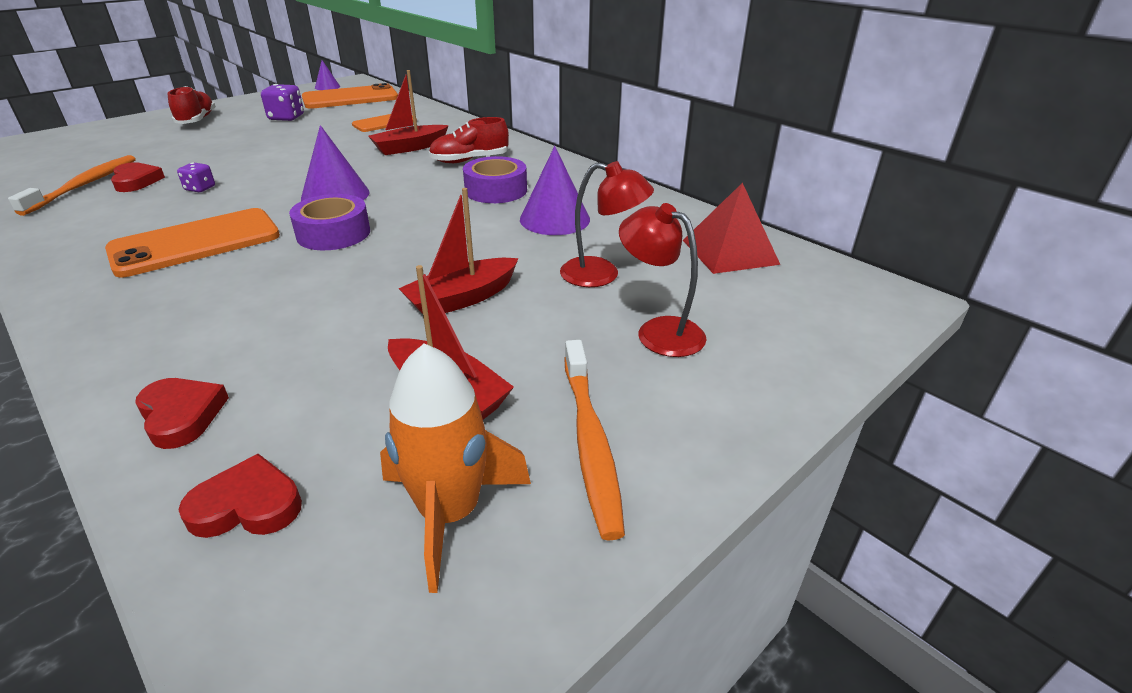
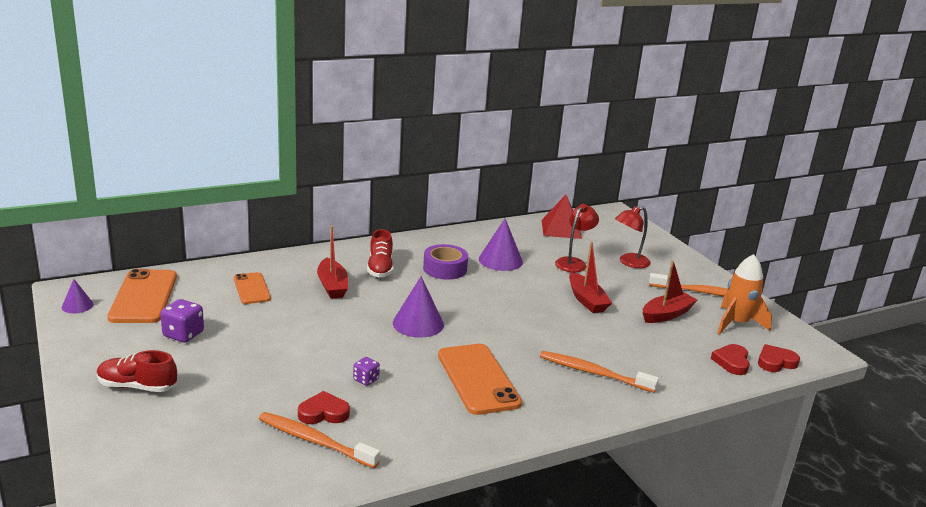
camera: 75 degrees left, 10 degrees down
(181, 415) = (674, 378): red heart -> red heart (775, 362)
(207, 325) = (593, 373): none -> orange toothbrush
(333, 233) = (487, 329): purple tape -> none

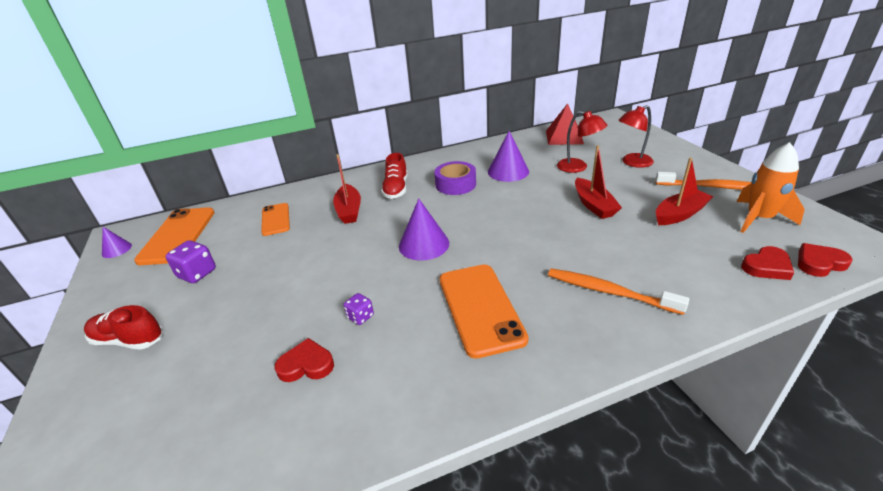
camera: 10 degrees right, 10 degrees up
(315, 441) = (287, 407): orange toothbrush -> none
(573, 262) = (578, 167): red lamp -> red lamp turned 90 degrees clockwise
(732, 362) = (767, 267): red heart -> red heart turned 135 degrees counterclockwise

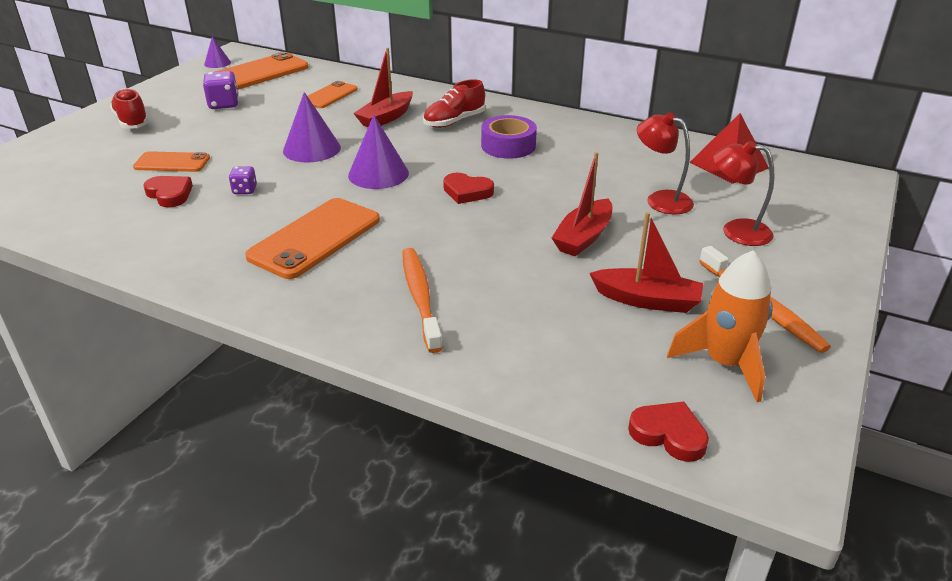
camera: 45 degrees right, 0 degrees up
(251, 342) = (172, 162): none -> orange phone
(508, 171) = (581, 162): purple cone -> purple cone (312, 149)
(578, 167) = (660, 199): red lamp -> red lamp turned 135 degrees clockwise
(767, 267) = (603, 392): red heart -> red heart (467, 192)

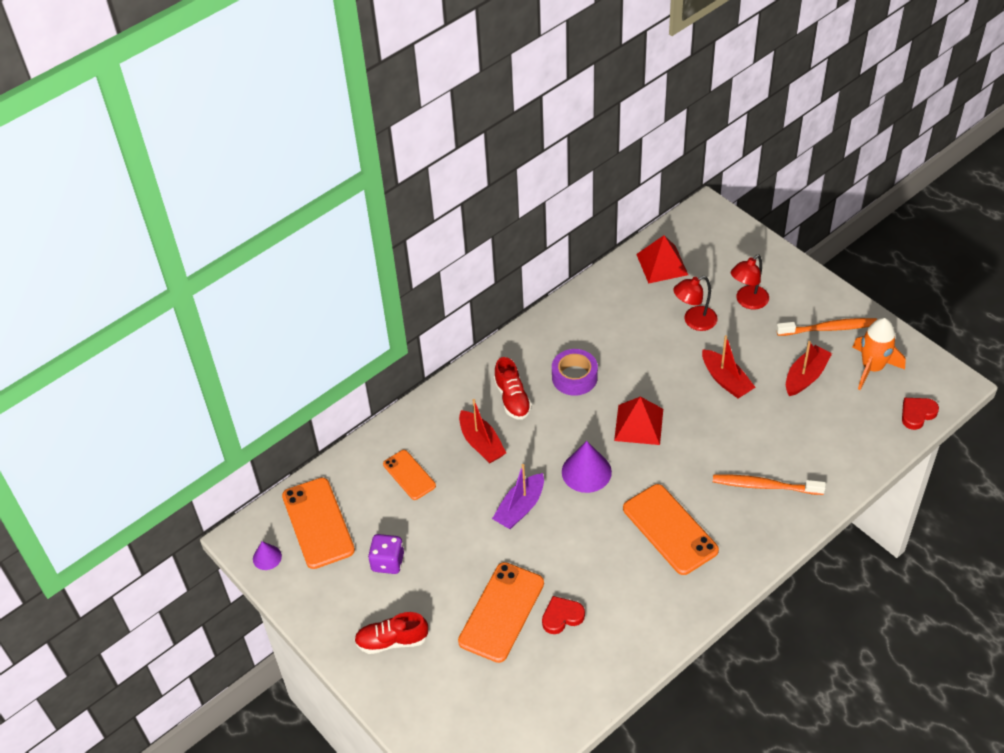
camera: 65 degrees left, 15 degrees up
(172, 162) = (501, 612): orange phone -> orange phone, size x1.68
(245, 190) = (576, 564): purple dice -> none
(312, 149) = (520, 508): purple cone -> purple boat
(467, 192) = (638, 424): red heart -> red pyramid

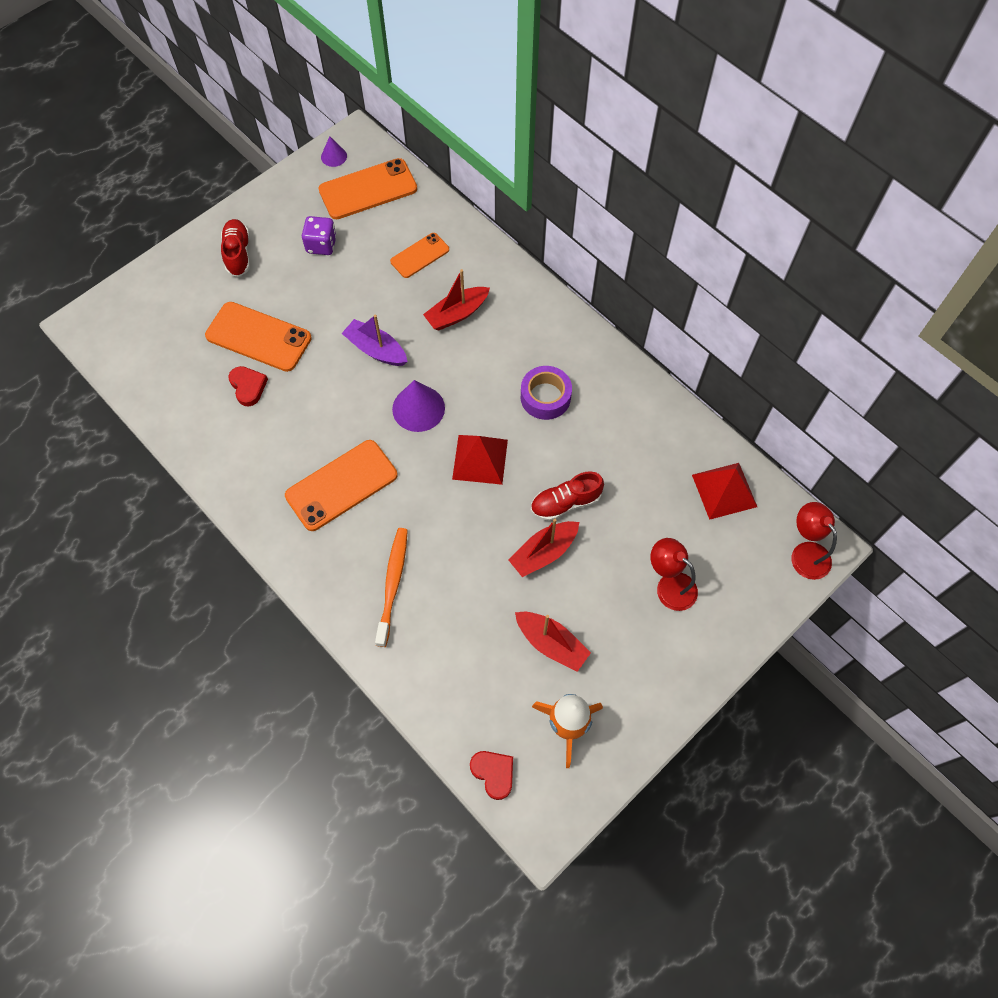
camera: 85 degrees right, 15 degrees up
(512, 399) = (515, 340): red shoe -> red shoe (565, 503)
(694, 321) = (633, 522): red lamp -> red lamp (805, 553)
(829, 328) = (630, 680): orange toothbrush -> none

